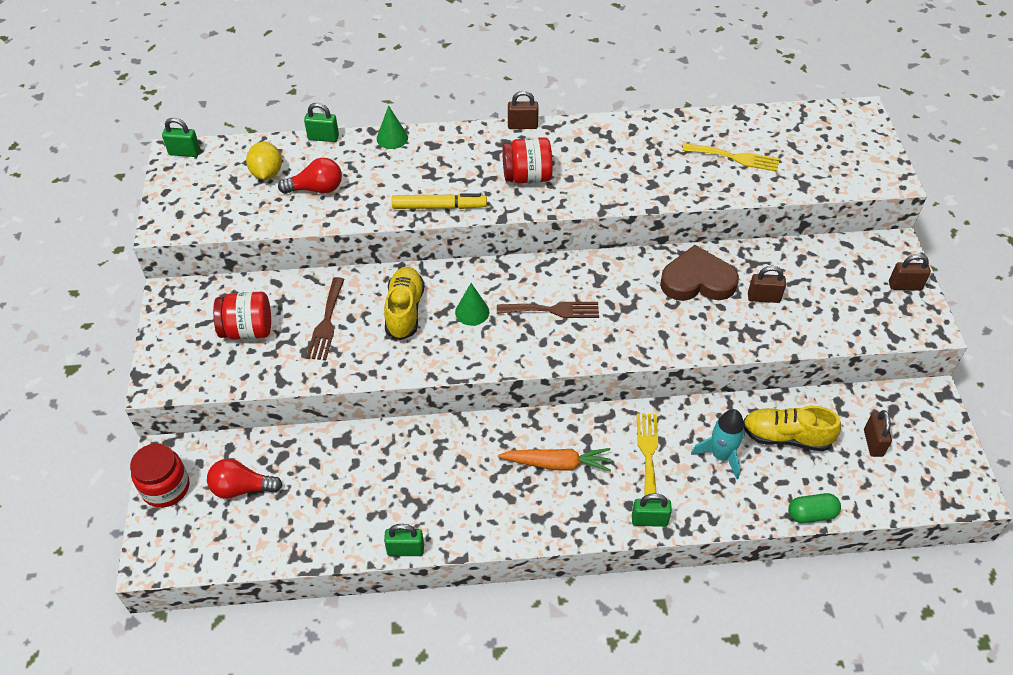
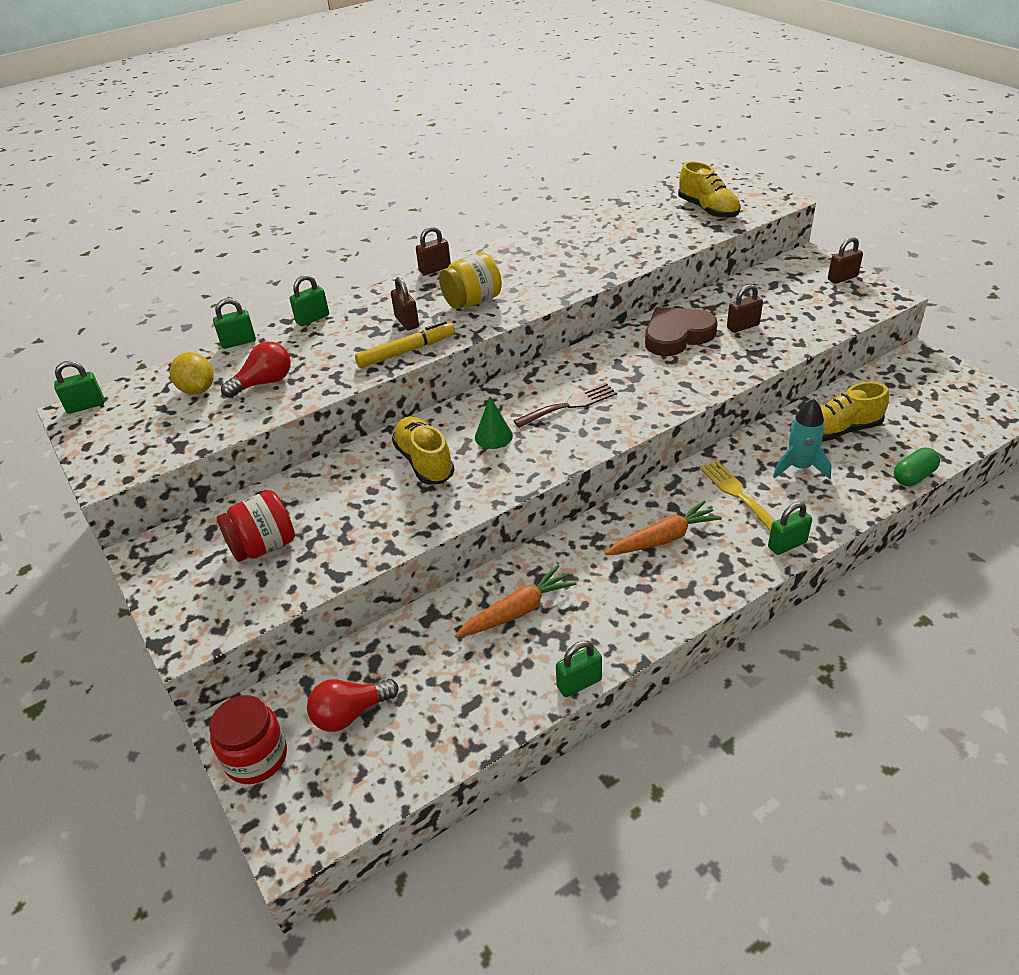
camera: 25 degrees left, 10 degrees down
(326, 322) = (348, 504): brown fork -> none
(392, 138) = (312, 319): green cone -> green padlock
(404, 468) = (517, 611): none -> orange carrot
(527, 176) = (472, 301): red jar -> yellow jar
(735, 158) = (643, 229): yellow fork -> none
(814, 160) = (708, 210): none -> yellow shoe
(873, 443) = (908, 405): brown padlock -> brown padlock (407, 322)

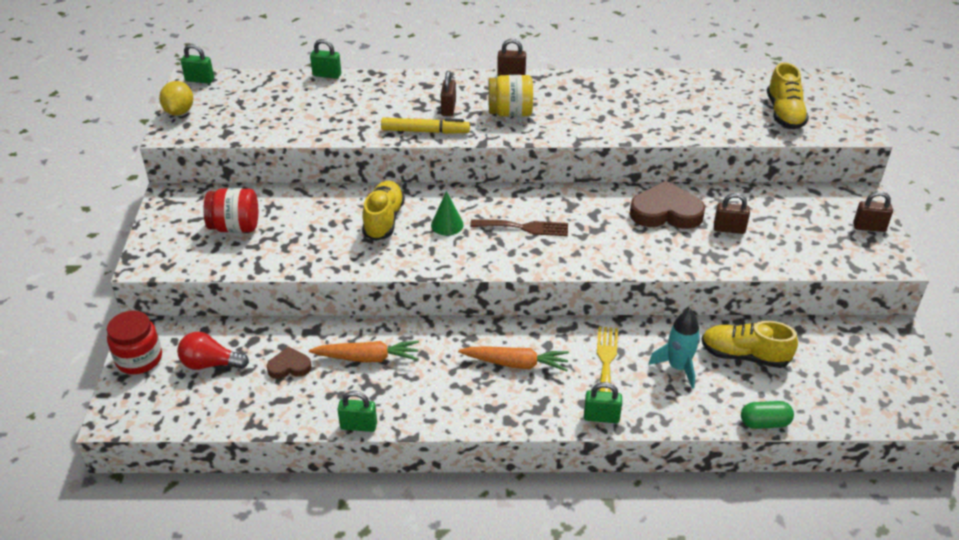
camera: 30 degrees right, 0 degrees up
(197, 390) = (271, 99): yellow lemon -> yellow lemon (179, 112)
(264, 383) = (314, 112): red light bulb -> none
(312, 319) = (389, 78): green padlock -> none
(444, 666) = (289, 366): none -> brown heart

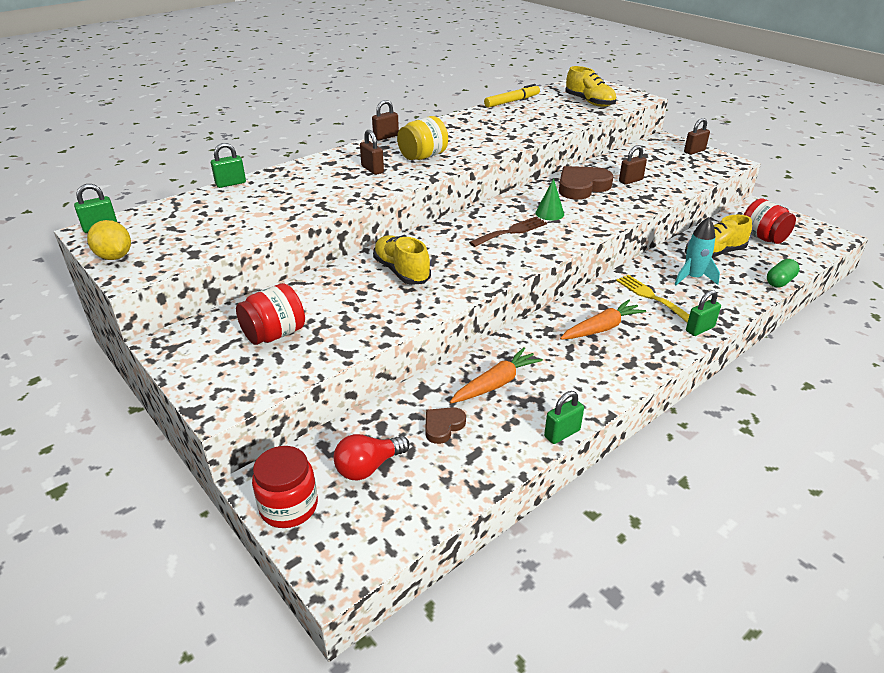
camera: 40 degrees left, 5 degrees down
(425, 131) = (377, 188): yellow marker -> yellow marker (512, 101)
(447, 224) = (455, 253): green cone -> green cone (549, 213)
(833, 368) = (763, 237): none -> red jar

